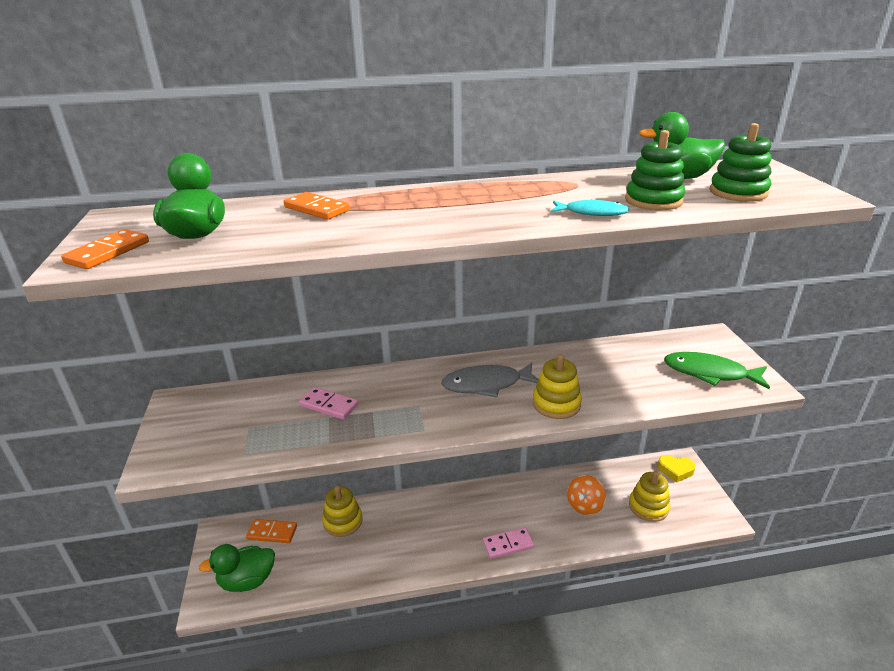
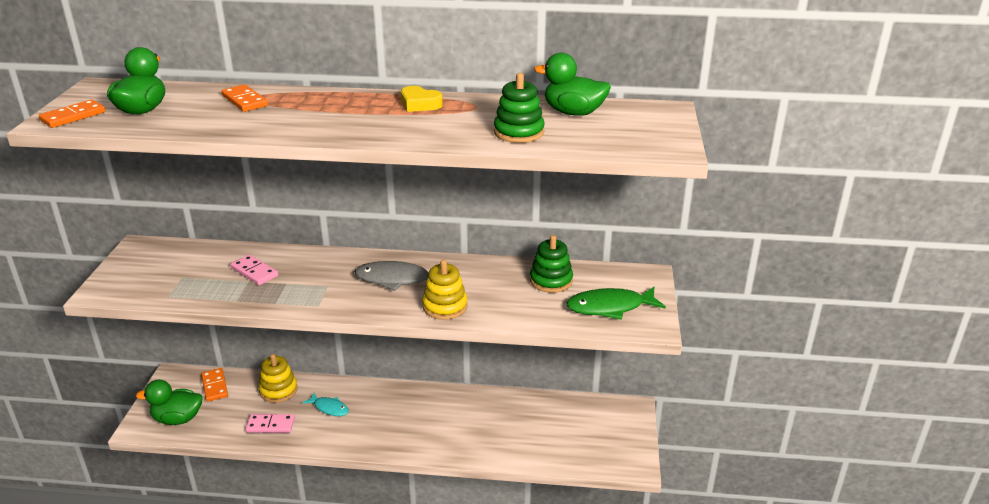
camera: 15 degrees right, 0 degrees up
(272, 533) = (214, 386): orange domino -> orange domino turned 45 degrees clockwise
(508, 544) = (413, 441): pink domino -> pink domino (270, 425)
(585, 505) = (507, 425): orange spinning top -> none
(592, 213) = (453, 136): turquoise fish -> turquoise fish (329, 408)
(648, 506) = (569, 439): yellow stacking toy -> none
(675, 470) = (620, 414): yellow heart -> yellow heart (419, 104)
(710, 373) = (610, 307): green fish -> green fish turned 45 degrees counterclockwise
(738, 192) = (603, 135): green stacking toy -> green stacking toy (551, 281)

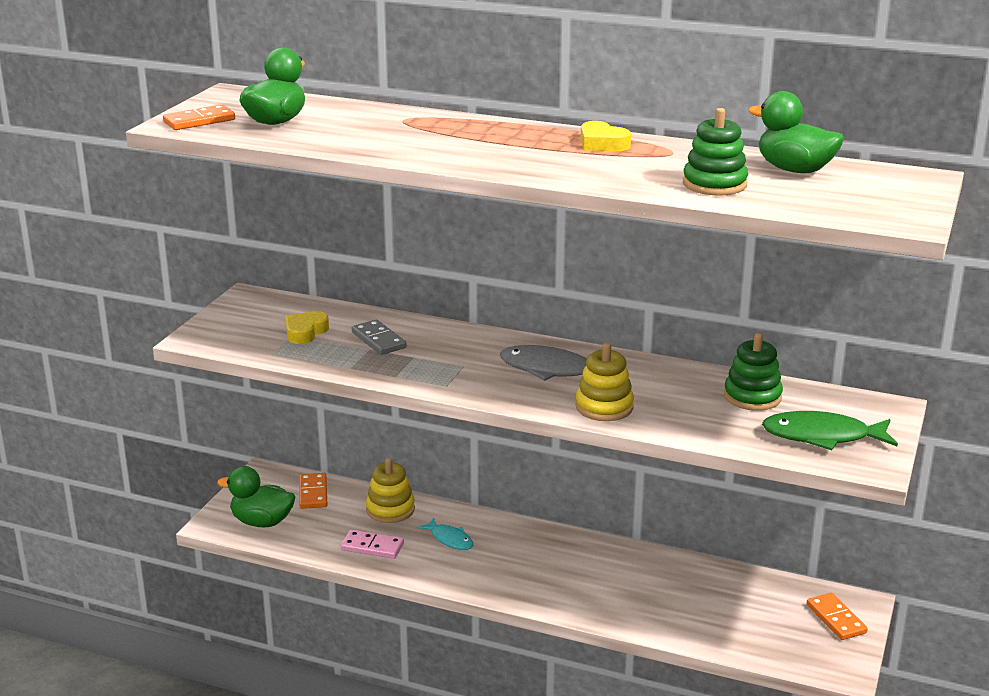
camera: 15 degrees right, 5 degrees down
(192, 273) = (305, 332): none -> yellow heart
(245, 101) = (394, 122): orange domino -> orange domino (836, 619)
(254, 272) = (378, 340): pink domino -> grey domino

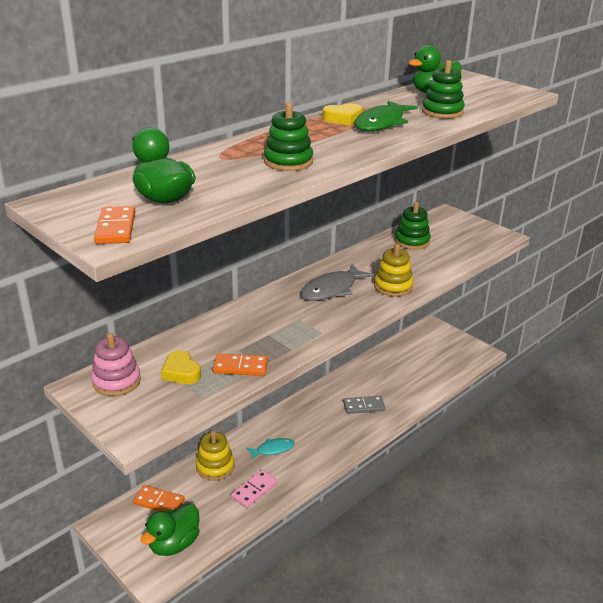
camera: 65 degrees left, 5 degrees up
(267, 308) = (116, 381): none -> pink stacking toy
(378, 340) = (228, 342): grey domino -> grey domino (364, 406)
(425, 144) = (288, 162): none -> green stacking toy
(822, 436) = (467, 238): green fish -> green fish (381, 123)
(836, 619) = (440, 338): orange domino -> orange domino (240, 367)

